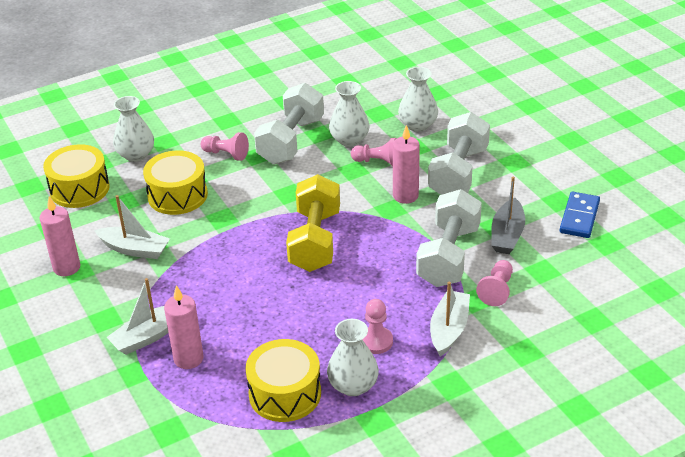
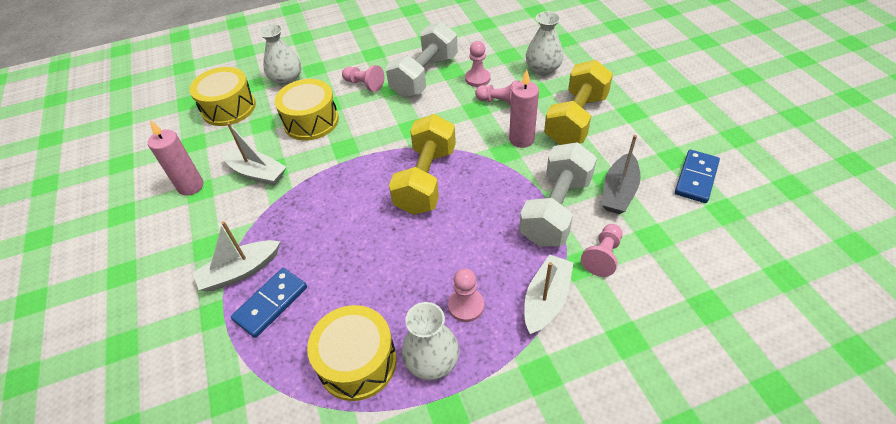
camera: 10 degrees right, 10 degrees up
(188, 358) = (271, 303): pink candle -> blue domino
(349, 140) = (477, 79): white vase -> pink pawn
(458, 173) = (576, 119): white dumbbell -> yellow dumbbell

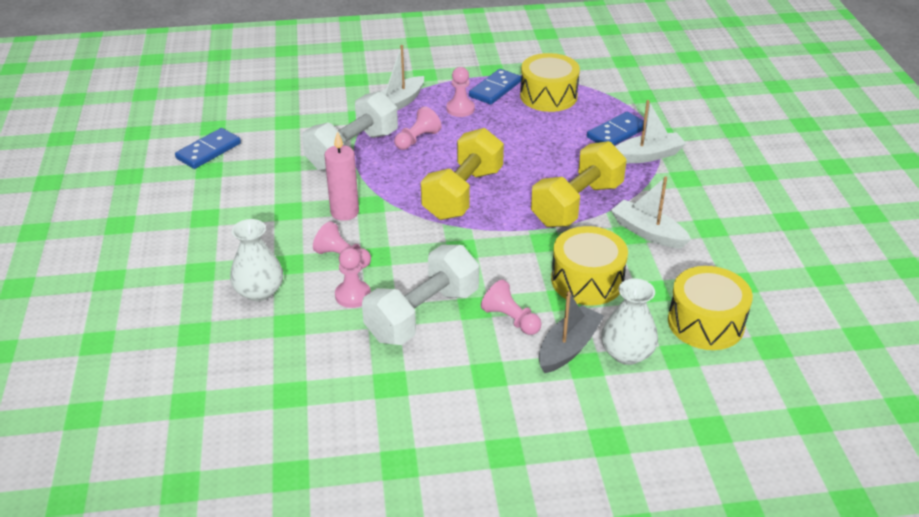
camera: 170 degrees left, 10 degrees down
(190, 186) = (722, 232): pink candle -> none
(432, 361) = (495, 89): white vase -> blue domino
(576, 119) = (271, 221): yellow dumbbell -> yellow dumbbell (577, 204)
(602, 256) = (337, 117): pink pawn -> pink pawn (417, 139)
(619, 191) = (286, 153): grey boat -> grey boat (568, 348)

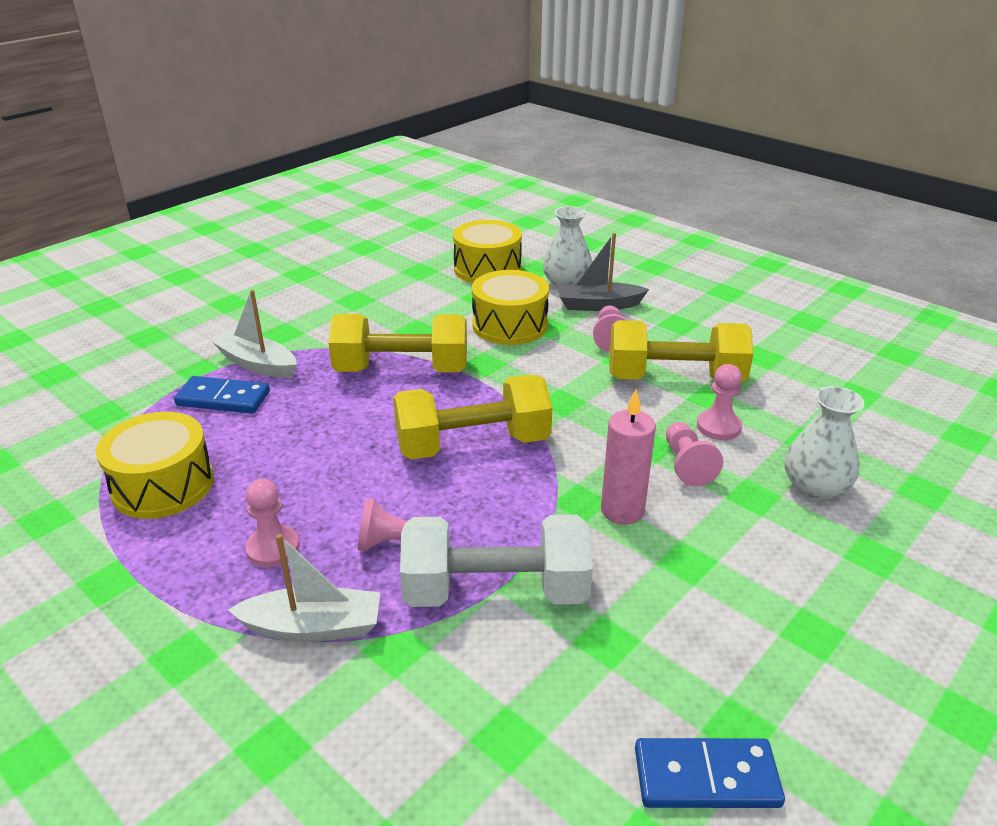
camera: 130 degrees left, 5 degrees down
(422, 315) = (674, 378): white dumbbell -> yellow dumbbell
(495, 89) = (179, 544): blue domino -> none
(648, 232) = (401, 322): white boat -> none

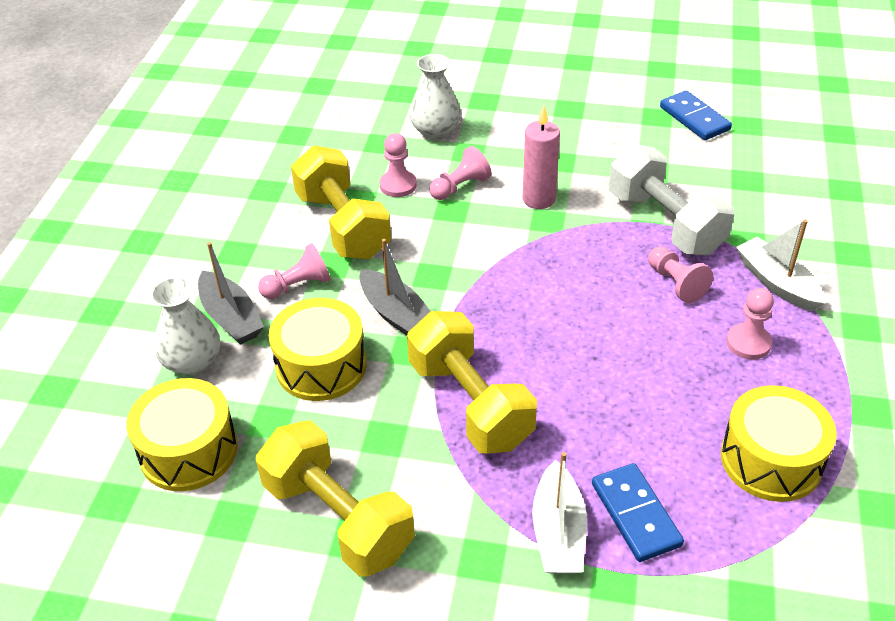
camera: 120 degrees left, 10 degrees up
(473, 445) = (537, 299): yellow dumbbell -> yellow dumbbell (338, 518)
(531, 369) = (396, 314): none -> grey boat

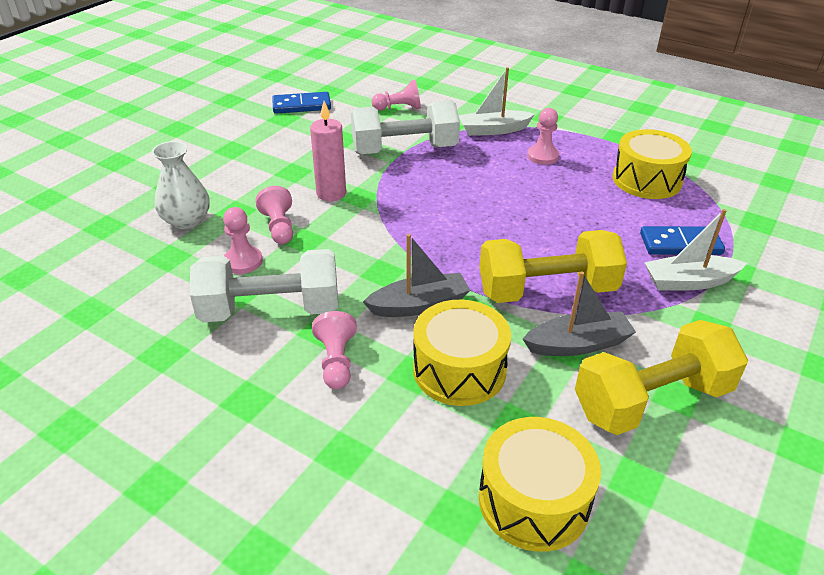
camera: 70 degrees left, 5 degrees down
(192, 361) = (400, 472): white vase -> none
(231, 317) = (350, 425): grey boat -> grey boat (577, 344)
(343, 225) = (270, 310): yellow dumbbell -> white dumbbell
(558, 532) = (689, 282): white boat -> white boat turned 150 degrees clockwise
(676, 283) = (470, 164): pink pawn -> pink pawn (399, 108)

